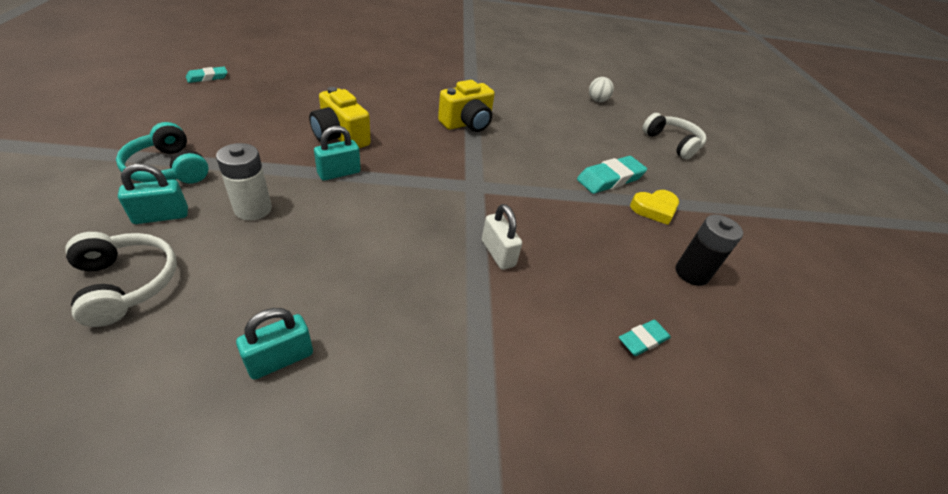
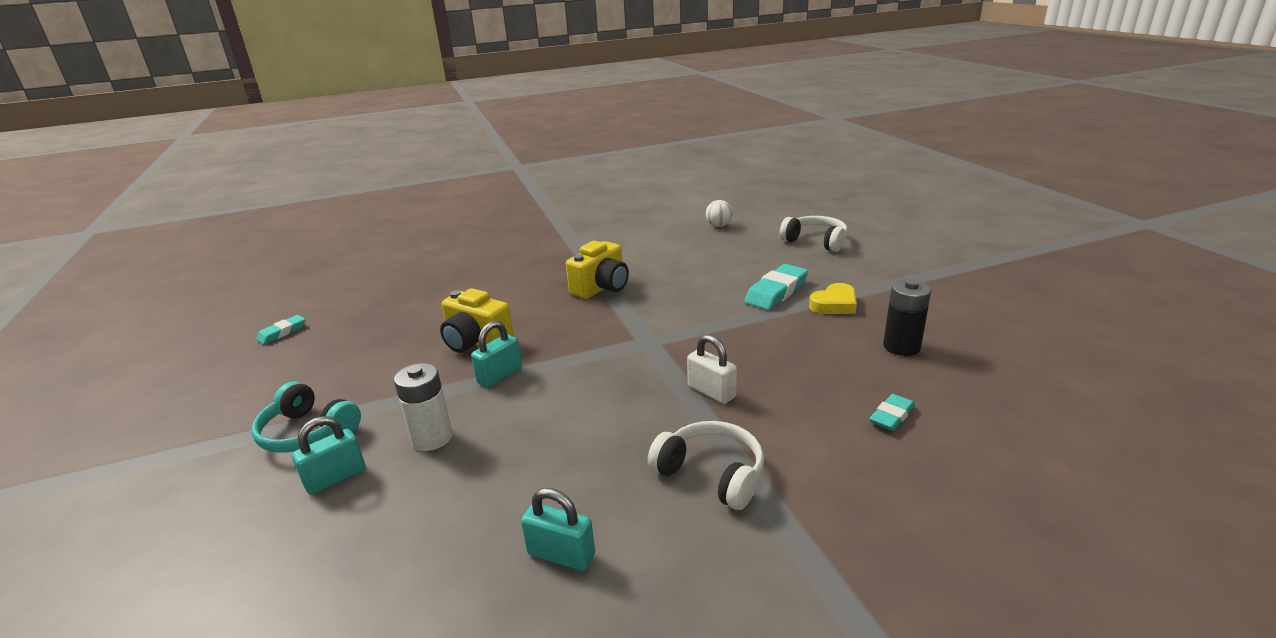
camera: 10 degrees left, 15 degrees down
(126, 283) = (346, 550): white headphones -> white headphones (711, 474)
(280, 359) = (561, 554): turquoise padlock -> turquoise padlock turned 75 degrees clockwise

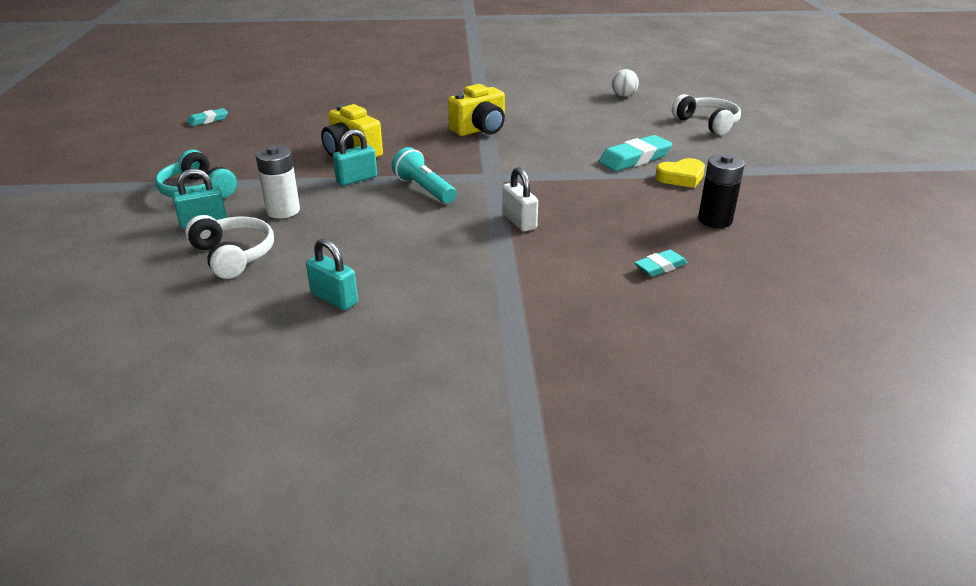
camera: 15 degrees right, 5 degrees up
(584, 372) = (424, 189): none -> turquoise flashlight
(711, 474) = (478, 275): white headphones -> white headphones (233, 256)

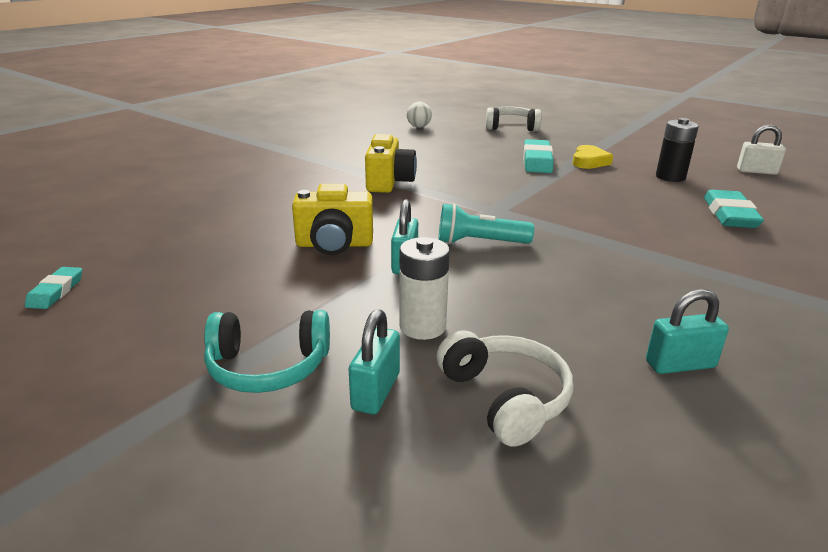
camera: 50 degrees left, 5 degrees down
(233, 256) = (505, 398): white headphones -> white headphones turned 60 degrees clockwise
(519, 221) = (599, 230): white padlock -> white padlock (756, 171)
(660, 267) = (729, 215): turquoise eraser -> turquoise eraser, size x1.73

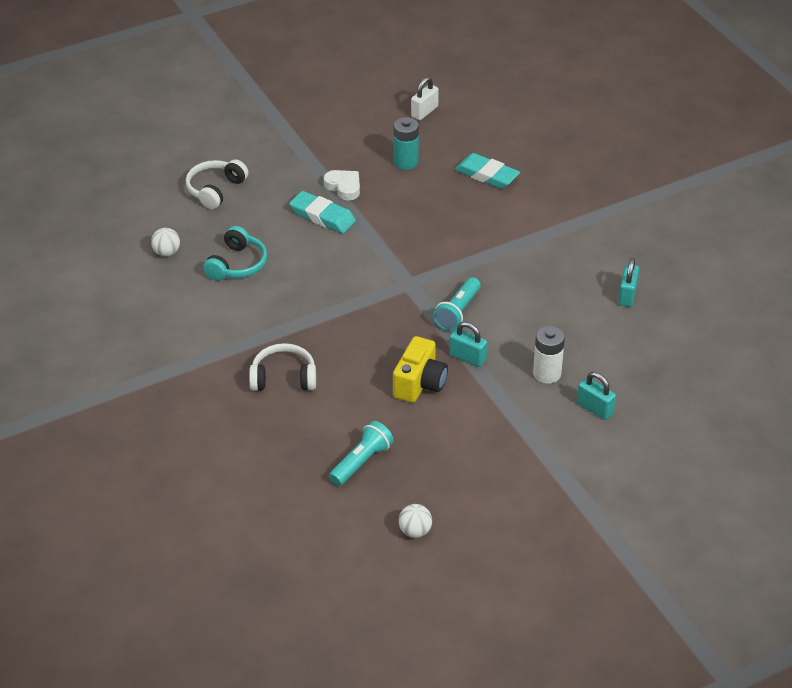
camera: 65 degrees left, 15 degrees up
(56, 291) = (415, 531): turquoise eraser -> white ball
(183, 238) = (361, 462): none -> turquoise flashlight
(268, 366) = (554, 443): turquoise headphones -> turquoise headphones (237, 264)
(389, 182) = (315, 322): yellow camera -> none
(505, 398) = (621, 366): white headphones -> white headphones (283, 378)
(589, 161) = (344, 187): yellow heart -> white heart
(670, 177) = (406, 162): black battery -> turquoise battery

